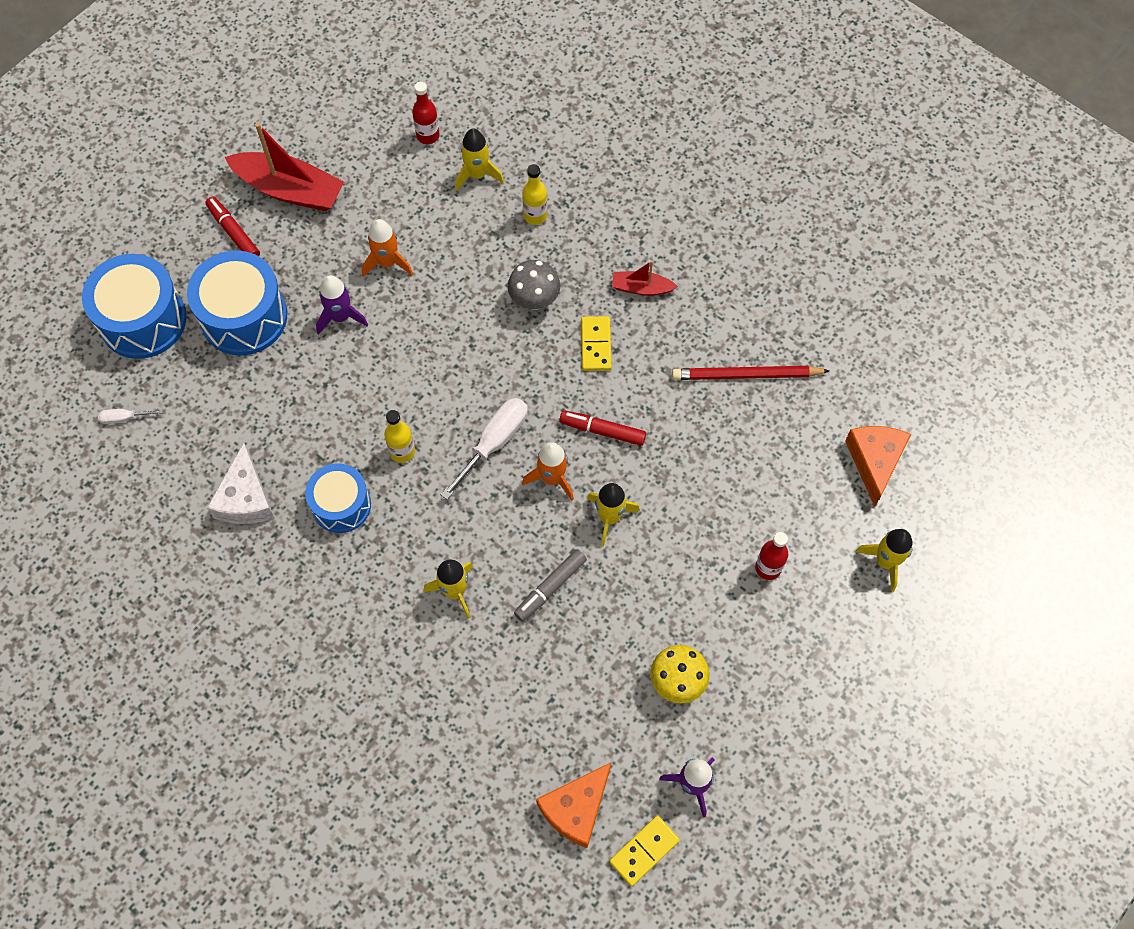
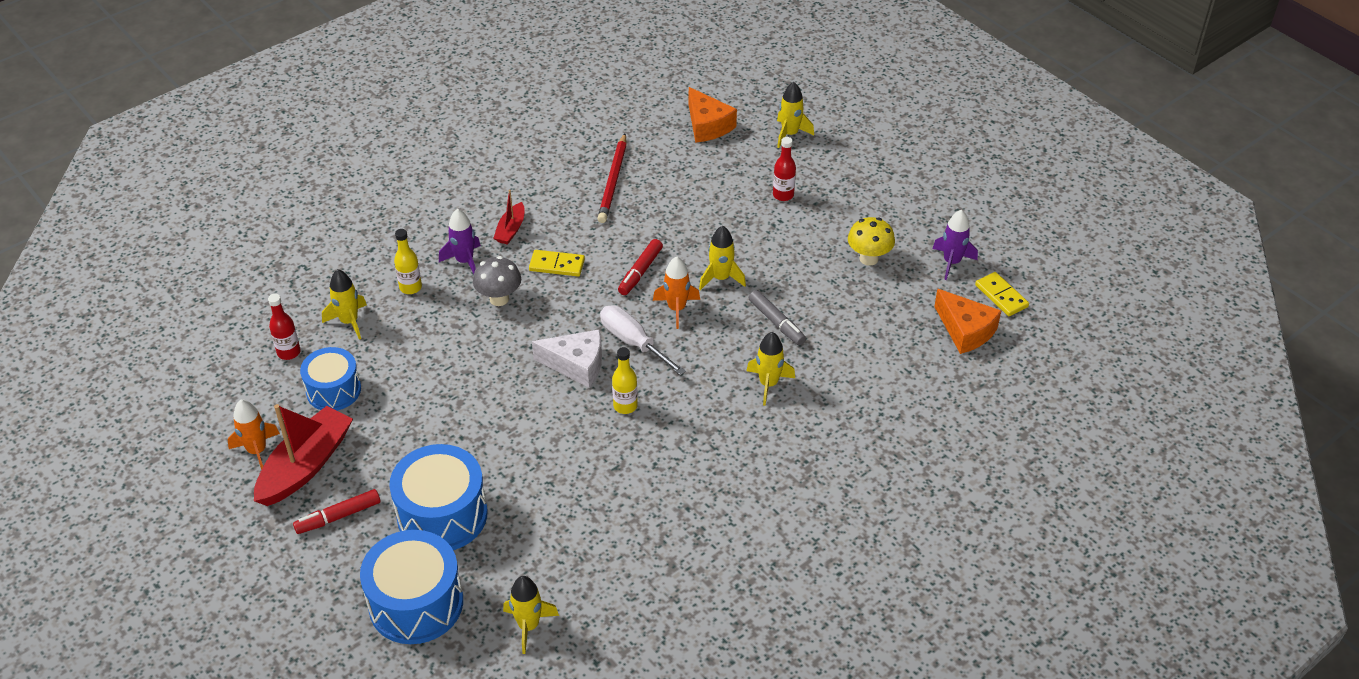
camera: 80 degrees left, 20 degrees down
(124, 418) = (528, 626): white screwdriver -> yellow rocket
(245, 498) = (645, 528): white cheese -> white cheese (576, 365)
(341, 317) = (469, 438): purple rocket -> purple rocket (464, 261)
(341, 505) = (668, 455): blue drum -> blue drum (333, 390)
(387, 262) = (421, 397): orange rocket -> orange rocket (257, 451)
(875, 462) = (707, 125): orange cheese -> orange cheese turned 135 degrees counterclockwise

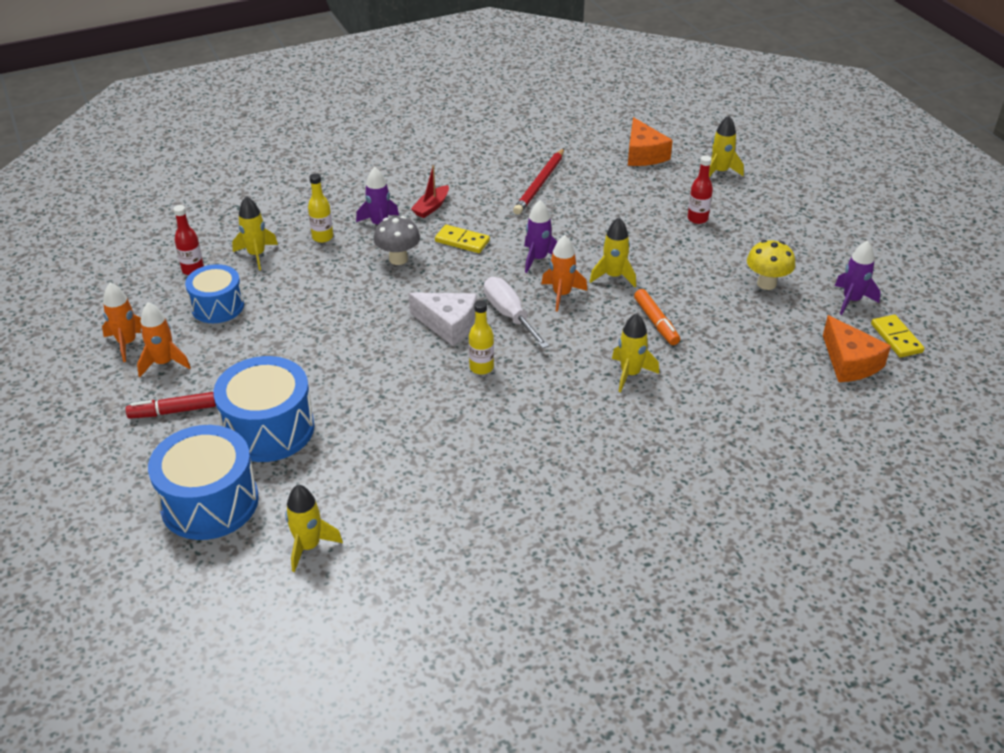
camera: 15 degrees right, 5 degrees down
(305, 465) = (164, 363): red boat -> orange rocket
(640, 272) = (538, 259): red marker -> purple rocket
(776, 322) = (656, 322): grey marker -> orange marker

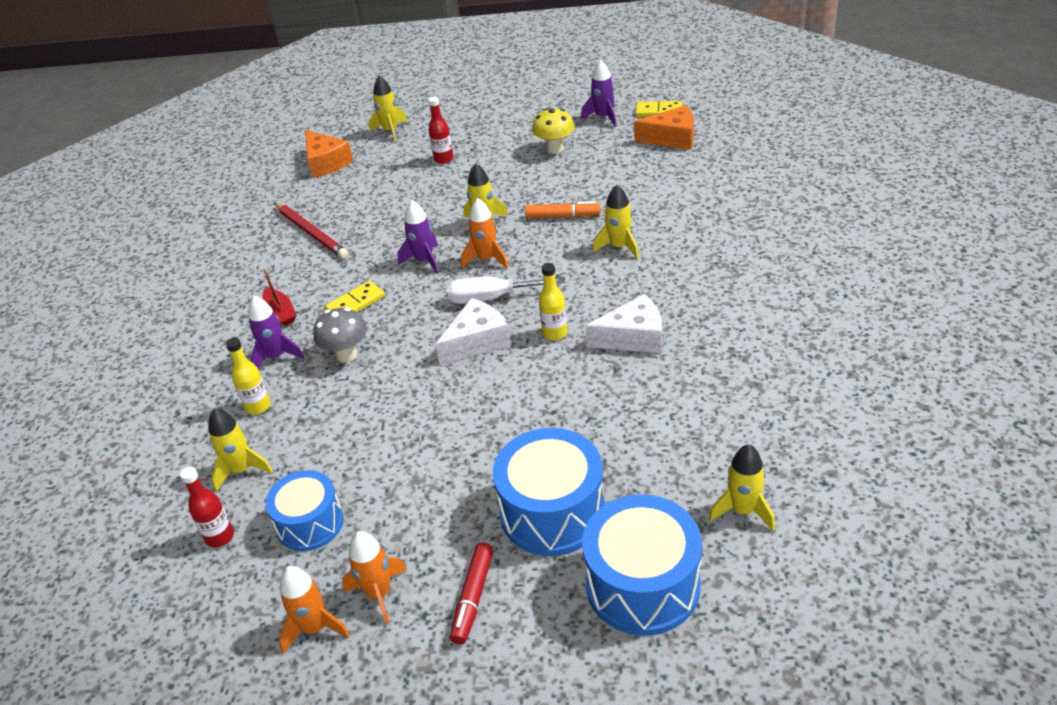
camera: 60 degrees left, 0 degrees up
(500, 419) = (633, 337): none -> white cheese
(643, 154) = (326, 163): orange cheese -> orange cheese turned 45 degrees clockwise

